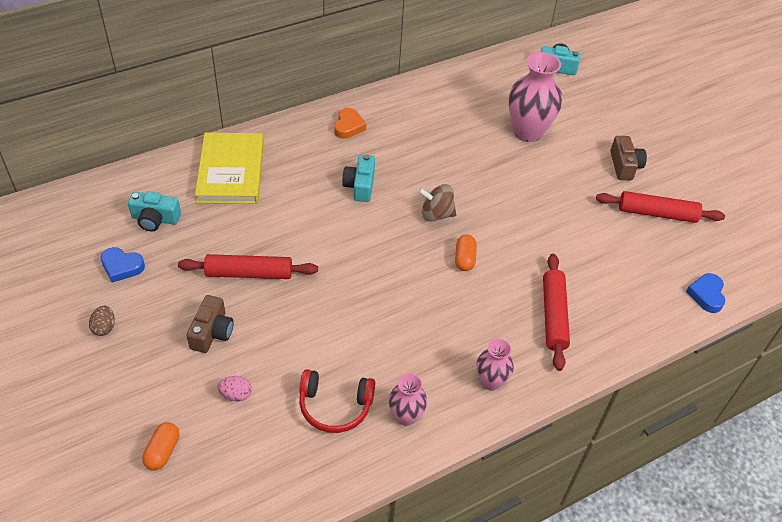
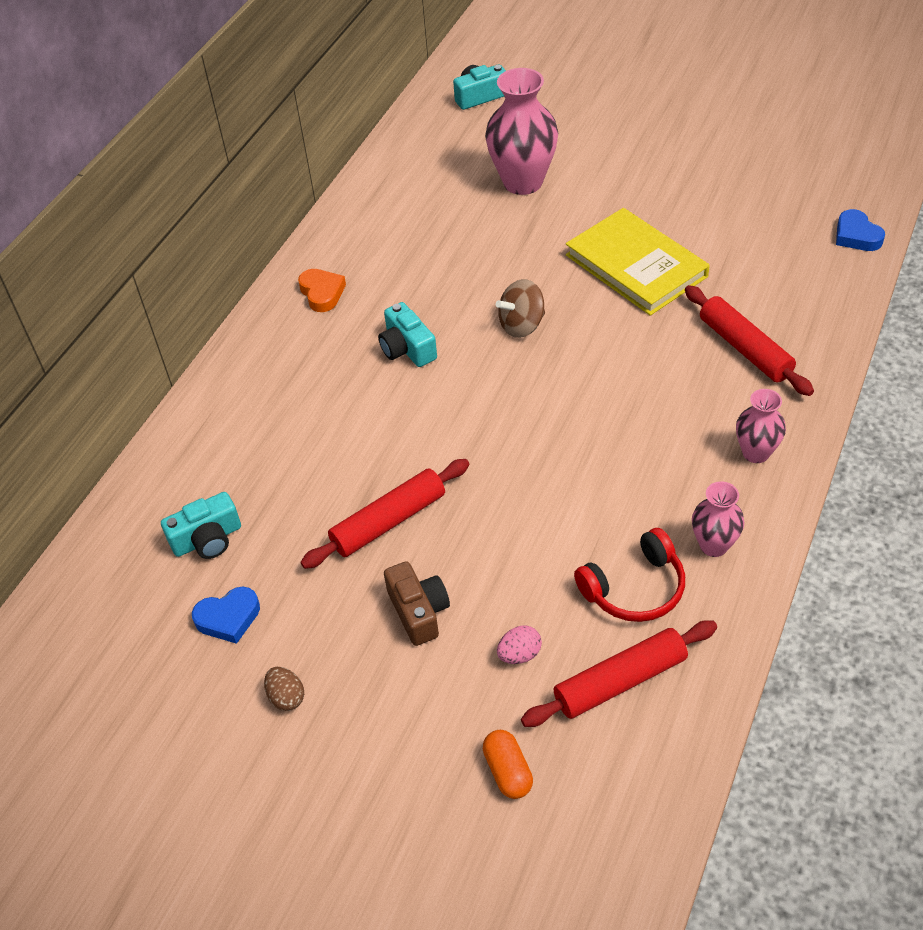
camera: 30 degrees left, 0 degrees up
(231, 171) = (239, 427): yellow book -> yellow book (636, 266)
(464, 259) = (600, 351): orange capsule -> none
(624, 166) = (654, 158): brown camera -> none
(657, 213) = (733, 187): red rolling pin -> red rolling pin (620, 681)

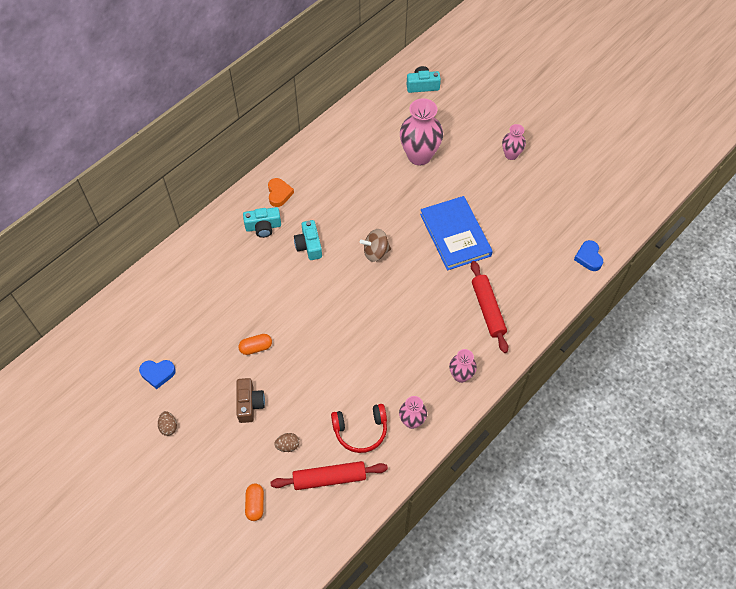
camera: 15 degrees right, 10 degrees up
(207, 539) = (164, 325): turquoise camera -> turquoise camera (263, 227)
(388, 521) = (256, 347): red rolling pin -> orange capsule
(519, 654) = (288, 445): pink egg -> brown egg
(636, 266) = (455, 235): yellow book -> blue book
(662, 143) = (511, 155): none -> pink vase

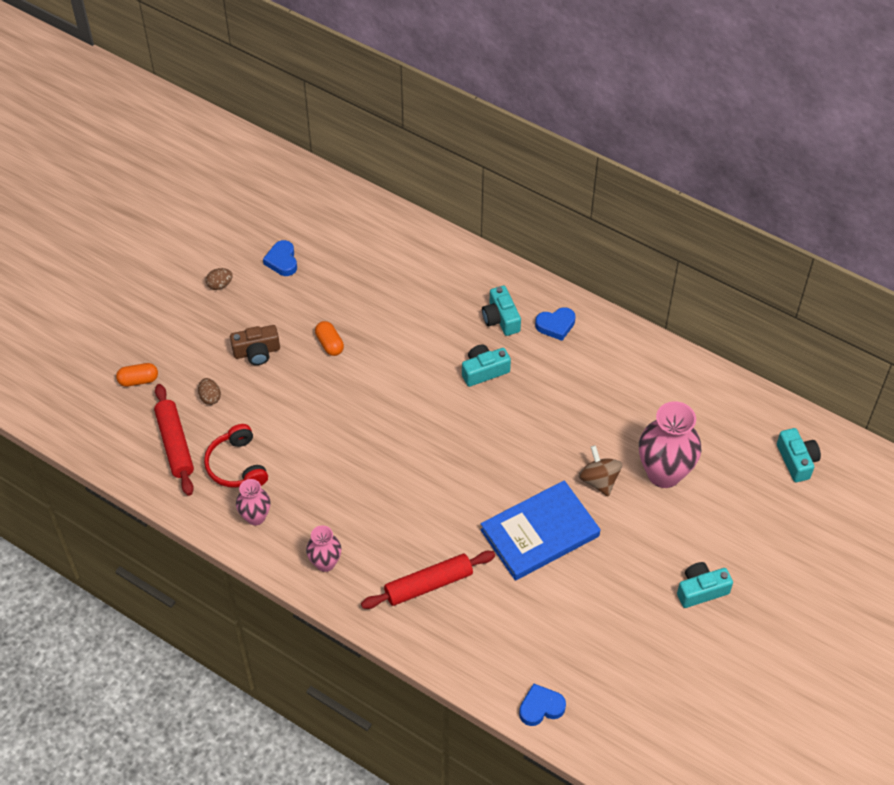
camera: 80 degrees right, 5 degrees down
(279, 194) = (556, 325): orange heart -> blue heart
(375, 252) = (490, 444): brown spinning top -> brown spinning top (599, 480)
(511, 155) = (701, 590): pink vase -> turquoise camera

